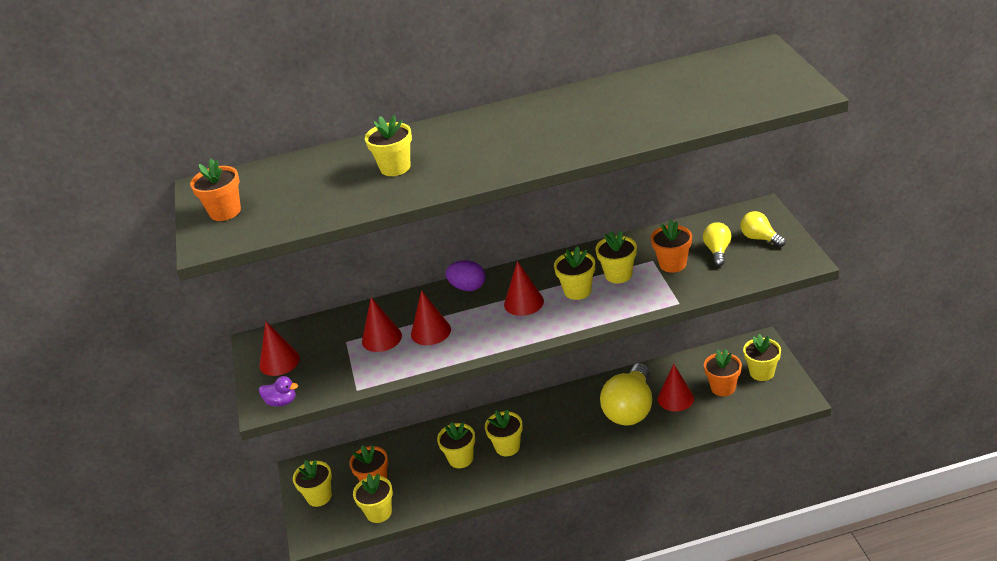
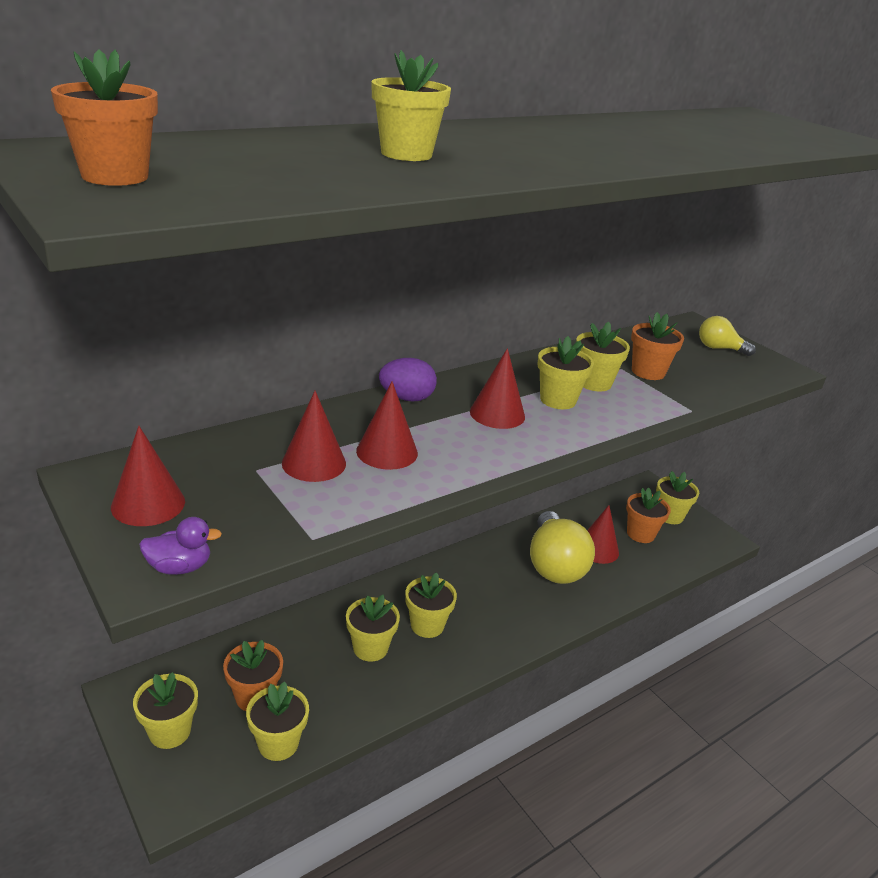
camera: 30 degrees left, 5 degrees down
(717, 251) = (686, 360): yellow light bulb -> none

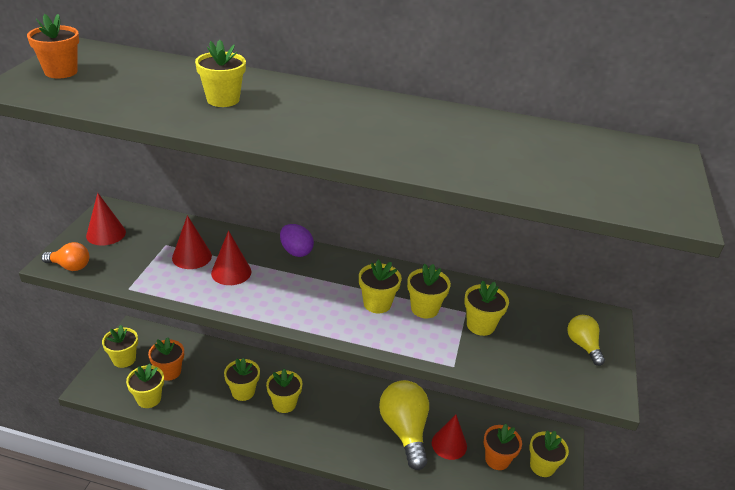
camera: 50 degrees right, 5 degrees up
(180, 567) = (70, 266): purple duck -> orange light bulb
(497, 414) = (325, 289): red cone -> none
(554, 565) = (404, 431): yellow light bulb -> yellow light bulb turned 120 degrees clockwise
(648, 372) = (480, 325): orange flower pot -> yellow flower pot

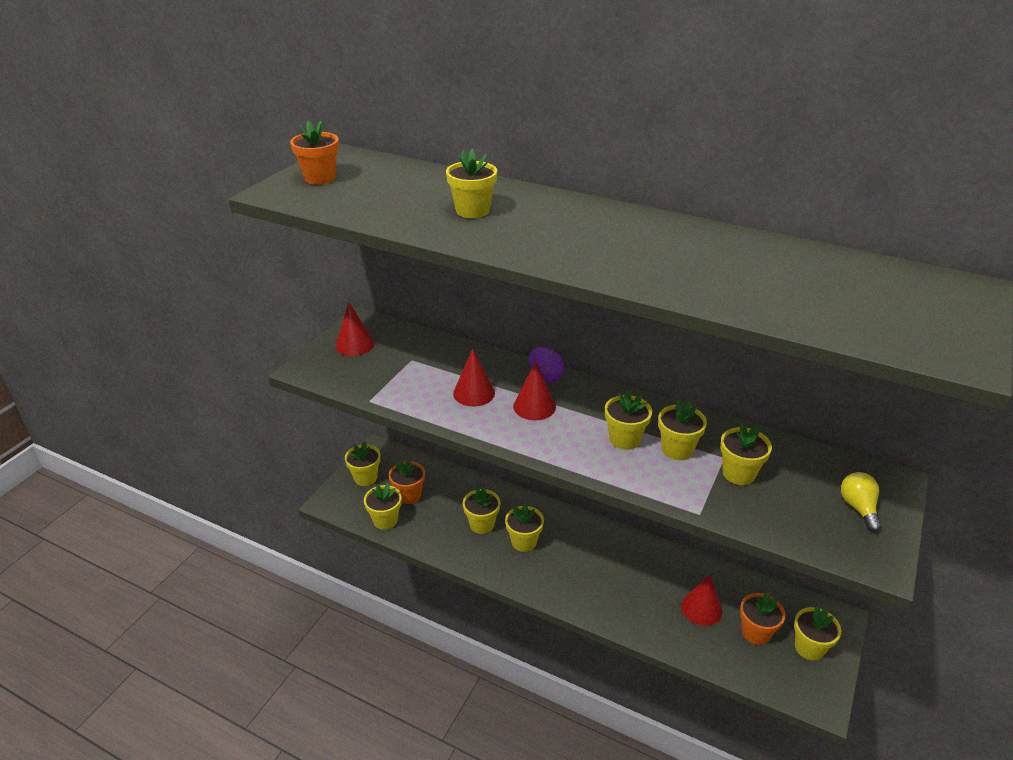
camera: 15 degrees right, 0 degrees up
(70, 266) = (316, 374): orange light bulb -> none
(192, 257) = (436, 374): red cone -> red cone (534, 406)
(404, 431) = (652, 587): yellow light bulb -> none

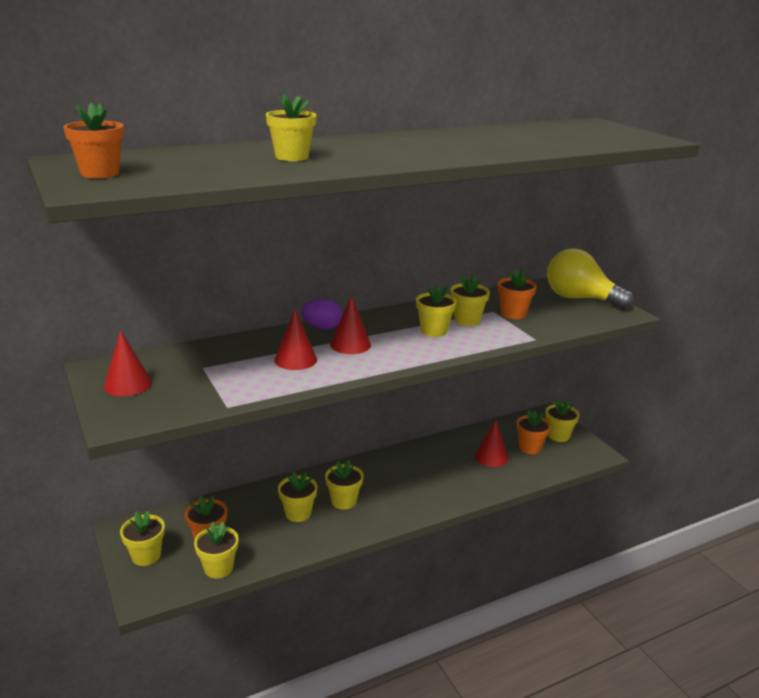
camera: 55 degrees left, 10 degrees down
(738, 473) = (513, 314): yellow flower pot -> orange flower pot
(858, 508) = (580, 299): yellow light bulb -> yellow light bulb, size x1.98

